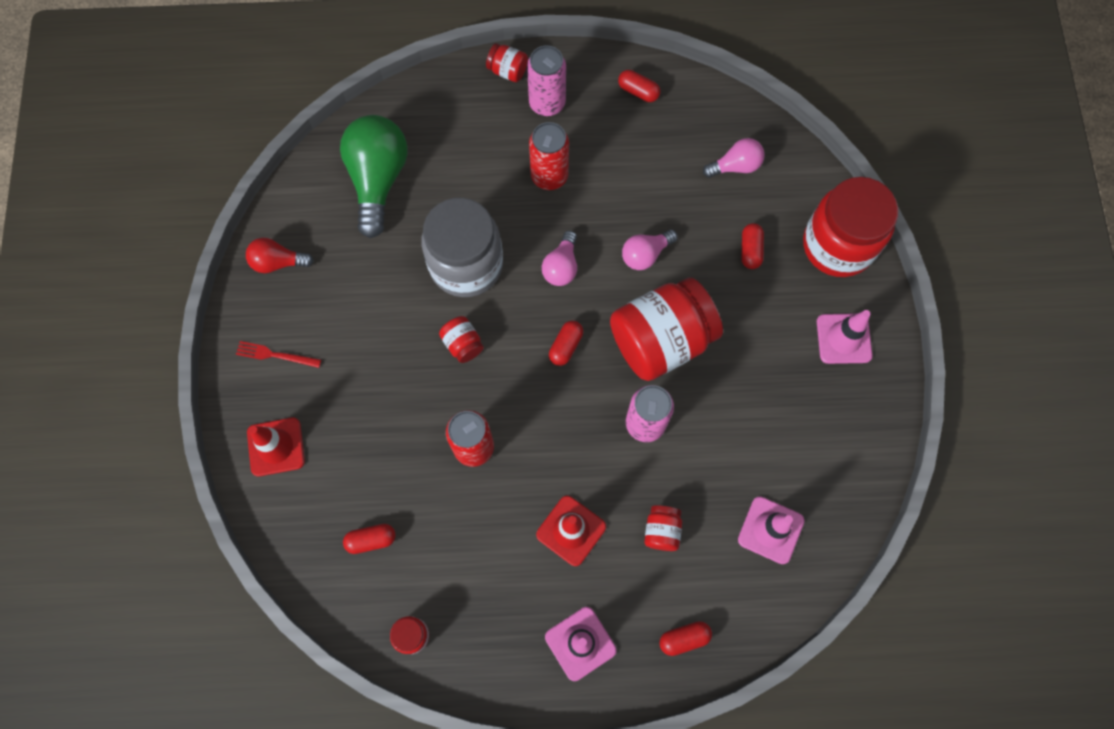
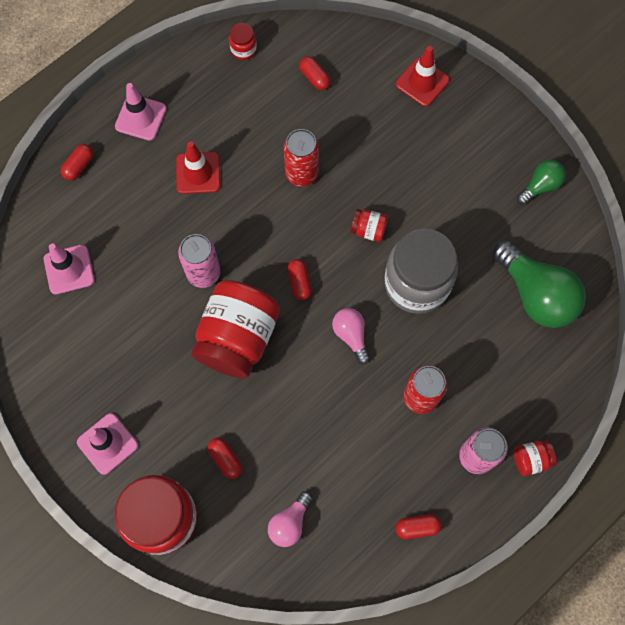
camera: 140 degrees right, 0 degrees up
(275, 355) = (479, 130): red fork -> none
(278, 262) = (540, 186): red light bulb -> green light bulb
(371, 540) = (314, 78): red capsule -> red capsule turned 75 degrees counterclockwise
(645, 254) = (299, 393): pink light bulb -> none
(662, 530) = (140, 216): red jar -> none

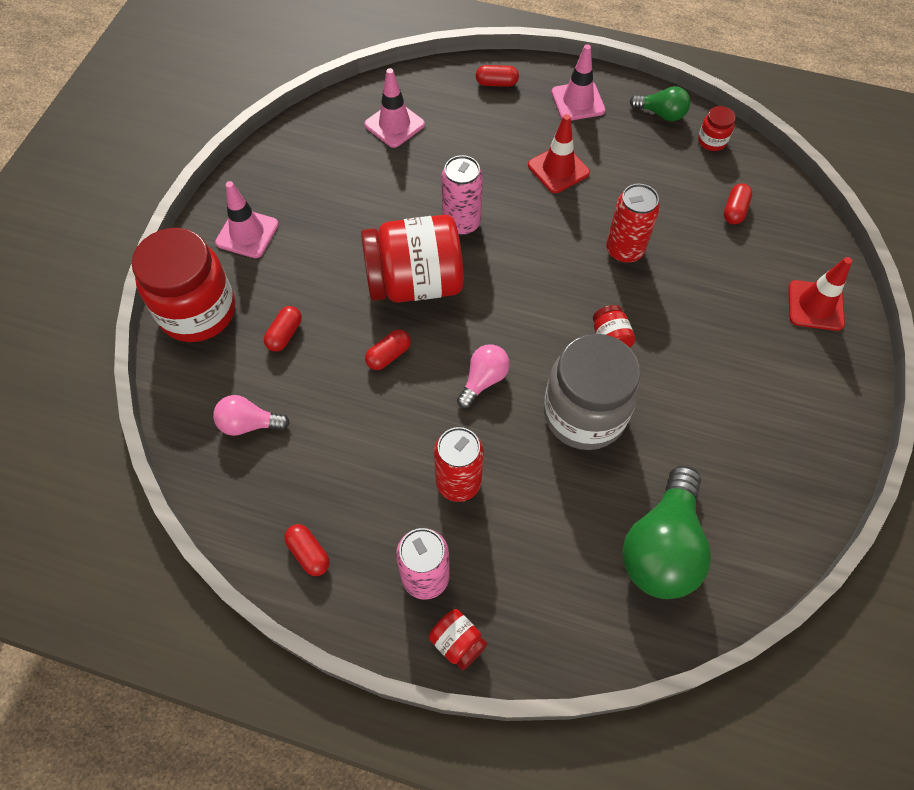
camera: 60 degrees right, 10 degrees down
(299, 282) = (508, 306): red capsule -> red capsule (388, 355)
(540, 186) = (797, 486): green light bulb -> green light bulb (661, 114)

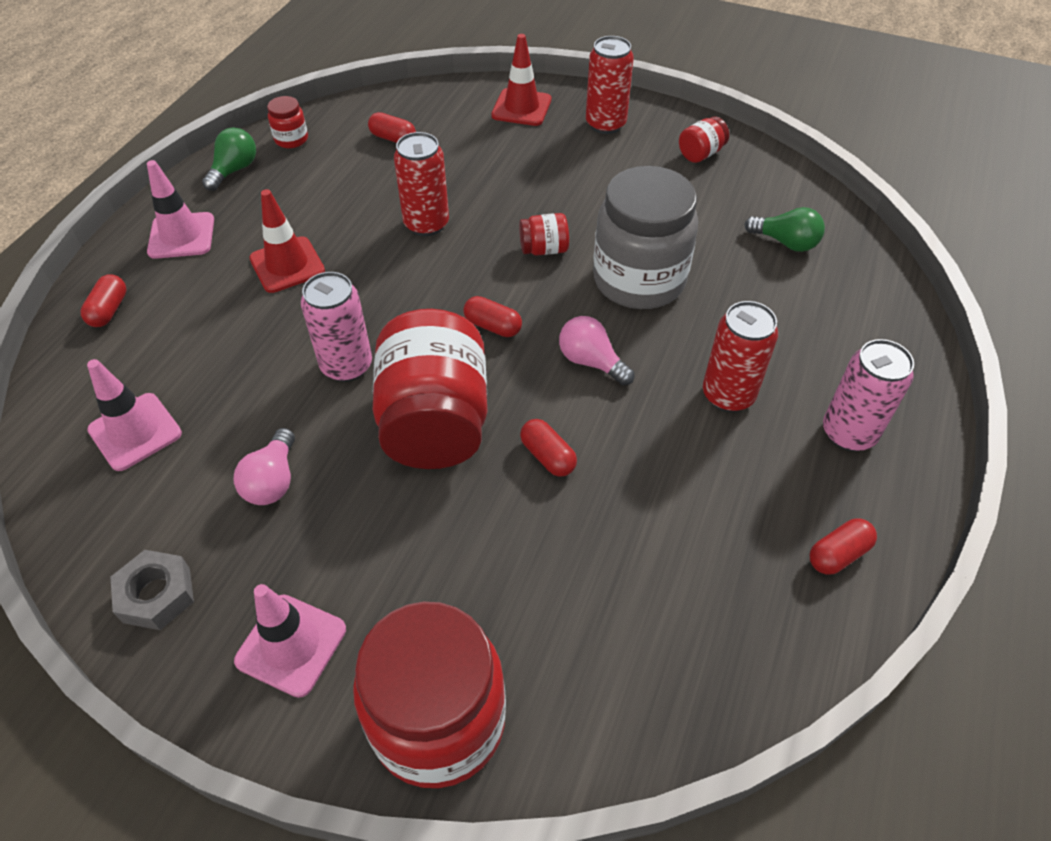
camera: 85 degrees left, 10 degrees down
(249, 424) = (651, 633): pink light bulb -> pink light bulb (273, 481)
(280, 165) = (157, 595): none -> grey nut
(285, 334) = (500, 585): red capsule -> red capsule (493, 326)
(457, 643) = (917, 408): red jar -> red jar (700, 154)
(662, 547) = (785, 242): green light bulb -> green light bulb, size x0.53
(811, 381) = (605, 124): none -> red can

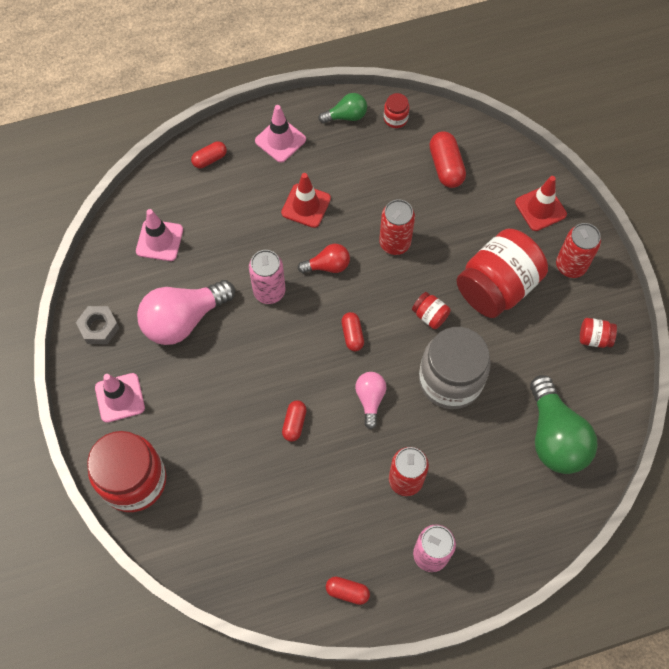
camera: 50 degrees right, 15 degrees up
(273, 481) = (183, 319): pink light bulb -> pink light bulb, size x1.90
(382, 293) = (328, 265): none -> red light bulb
(393, 138) = (446, 166): red capsule -> red capsule, size x1.60
(435, 422) = (271, 358): red jar -> red jar (497, 286)
(785, 242) = (554, 437): green light bulb -> green light bulb, size x1.90

